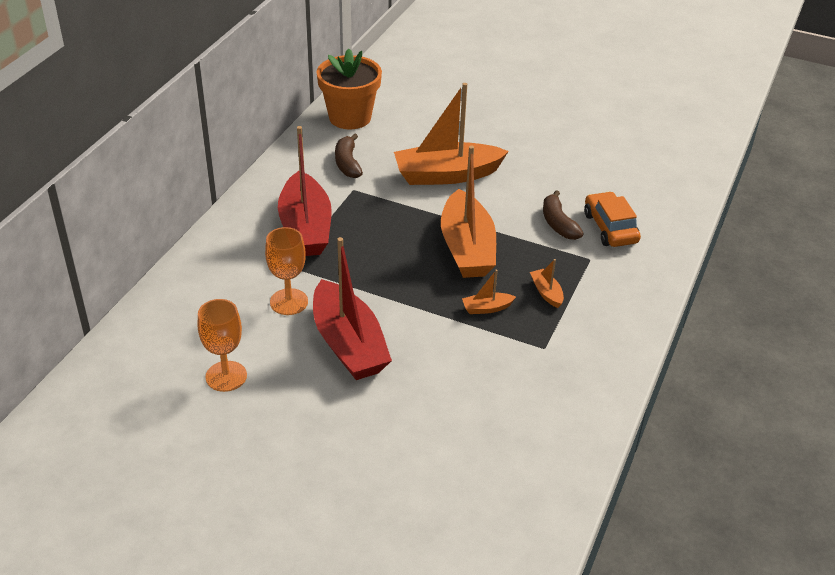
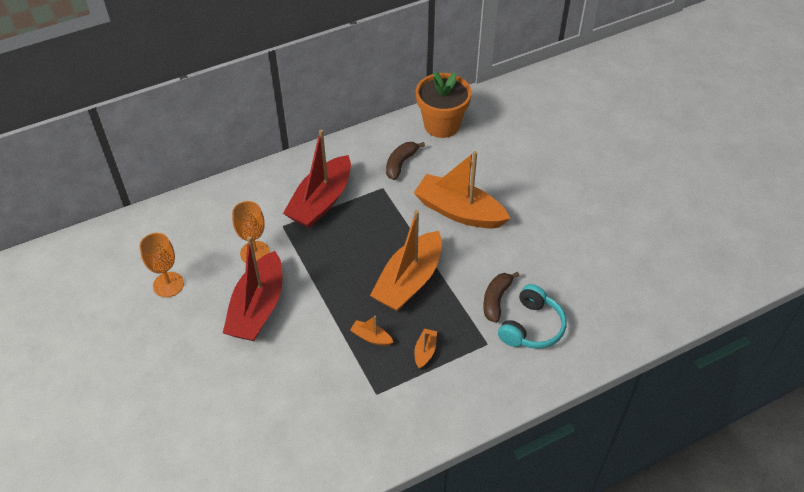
camera: 40 degrees right, 10 degrees up
(610, 228) = (531, 327): orange car -> turquoise headphones

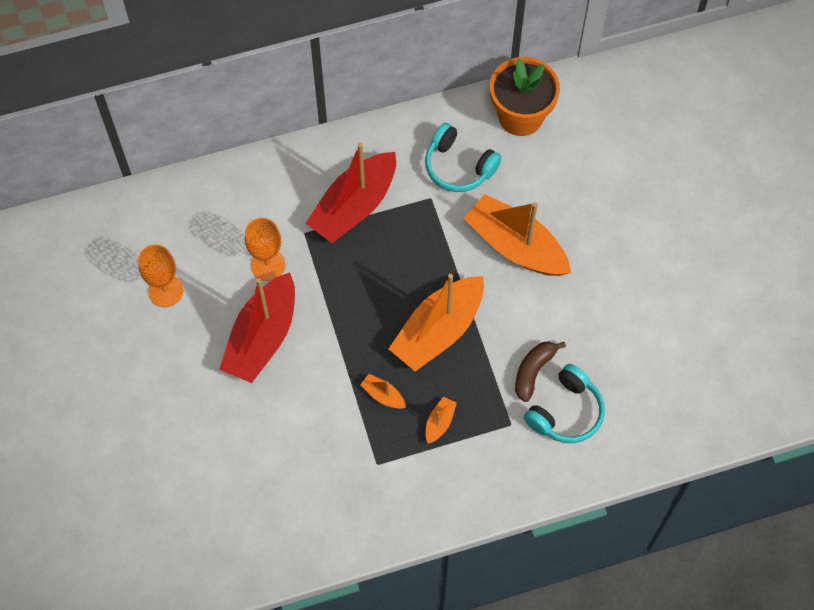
camera: 10 degrees right, 15 degrees up
(400, 164) = (458, 166): brown banana -> turquoise headphones

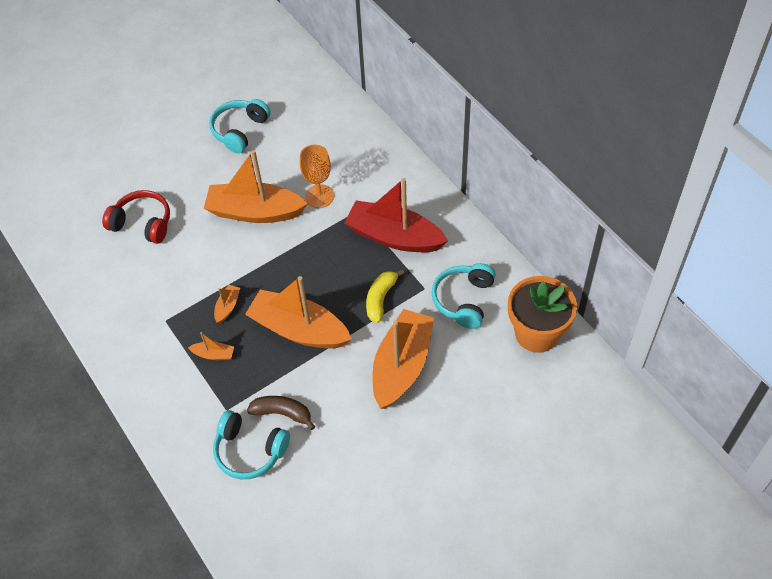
camera: 75 degrees right, 10 degrees down
(130, 325) = (240, 130): none -> turquoise headphones
(165, 291) = (275, 142): orange goblet -> none
(229, 464) = (142, 223): none -> red headphones
(262, 337) = (255, 212): red boat -> orange boat
(429, 242) = (380, 299): none -> yellow banana

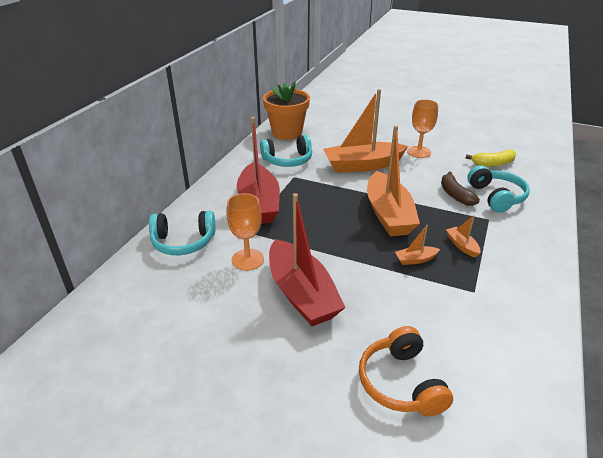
camera: 125 degrees left, 20 degrees down
(142, 223) = (401, 383): red headphones -> orange headphones
(240, 130) = (191, 371): turquoise headphones -> turquoise headphones (183, 242)
(255, 212) = (301, 294): orange boat -> red boat
(380, 299) = (322, 190): yellow banana -> yellow banana (493, 164)
(390, 448) = (418, 152): none -> orange goblet

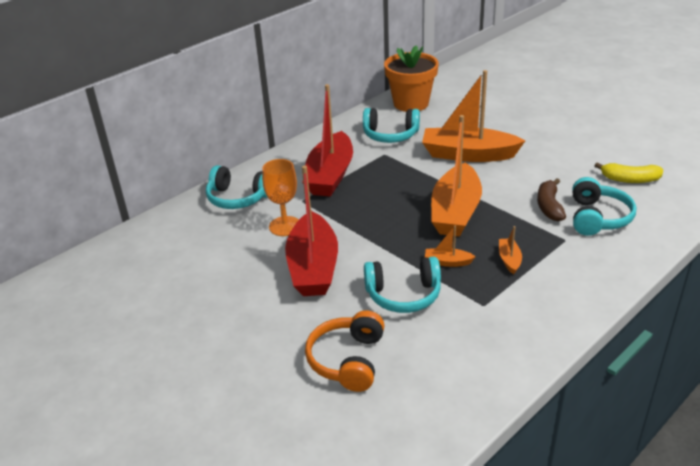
camera: 25 degrees right, 0 degrees up
(402, 300) = (403, 295): none -> turquoise headphones
(418, 152) = (547, 150): orange goblet -> none

